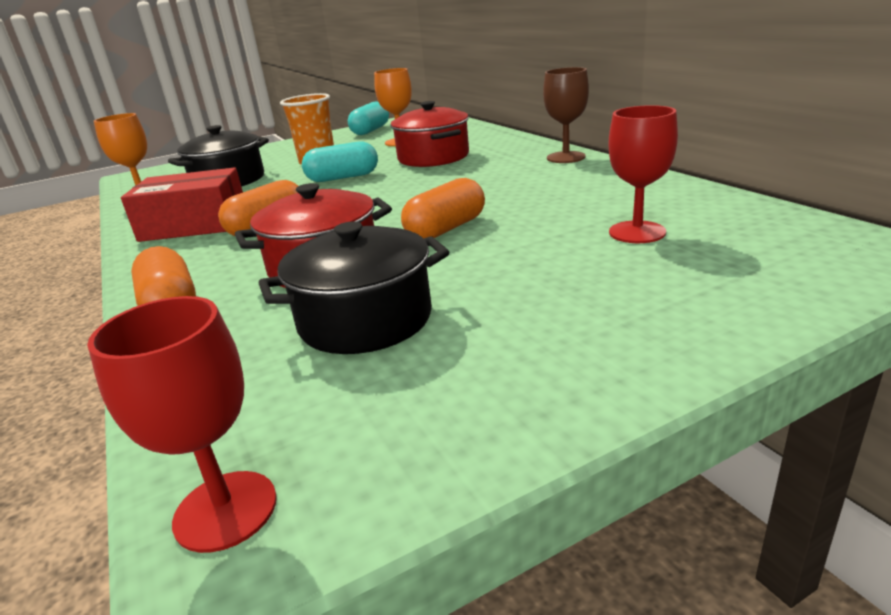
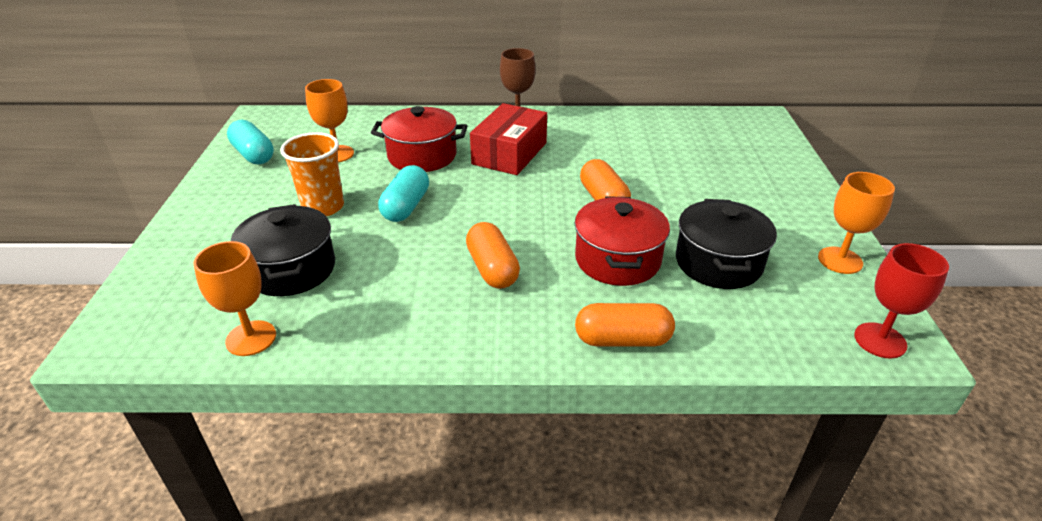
camera: 65 degrees left, 10 degrees up
(194, 224) = (425, 309): red box -> red box (509, 153)
(466, 420) = (840, 260): none -> orange goblet
(637, 232) = (681, 152): red goblet -> none

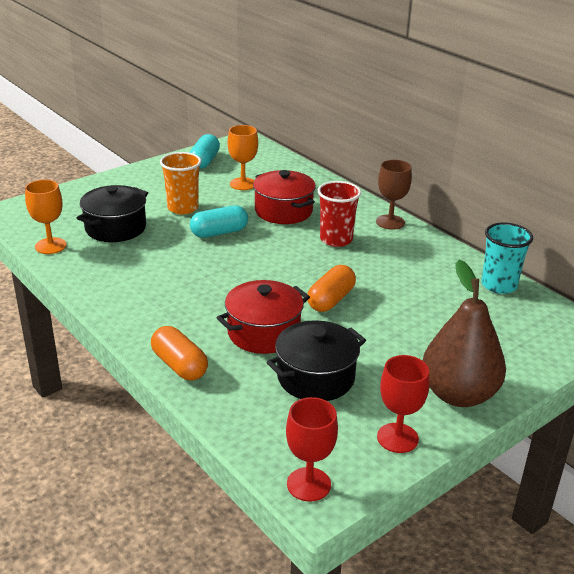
camera: 50 degrees right, 5 degrees down
(492, 269) = (194, 290): orange capsule -> none
(509, 153) = (336, 239): red box -> red cup
(667, 120) = (499, 285): none -> turquoise cup
(800, 204) = (458, 394): none -> brown pear
(840, 260) = (397, 438): orange goblet -> red goblet

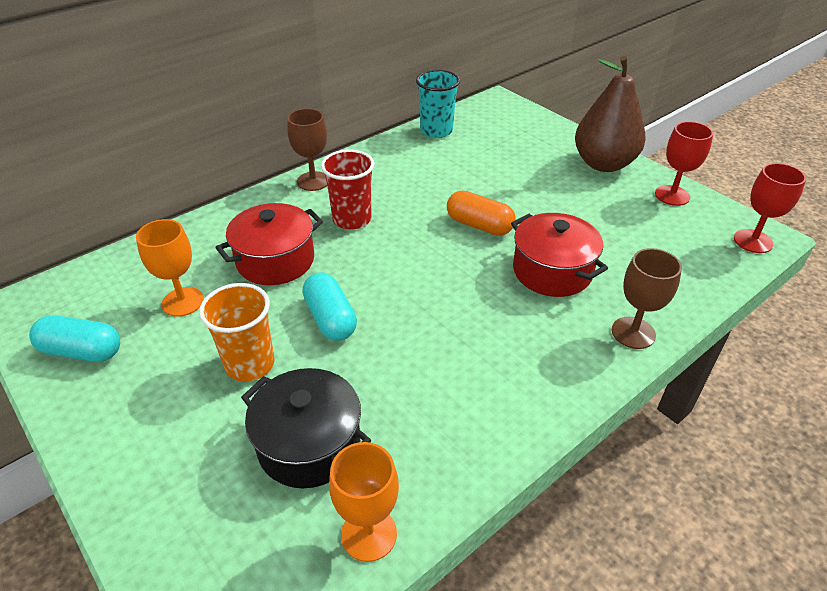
camera: 90 degrees left, 10 degrees up
(179, 365) = (633, 333): orange capsule -> brown goblet
(315, 377) = (613, 236): black pot -> none

